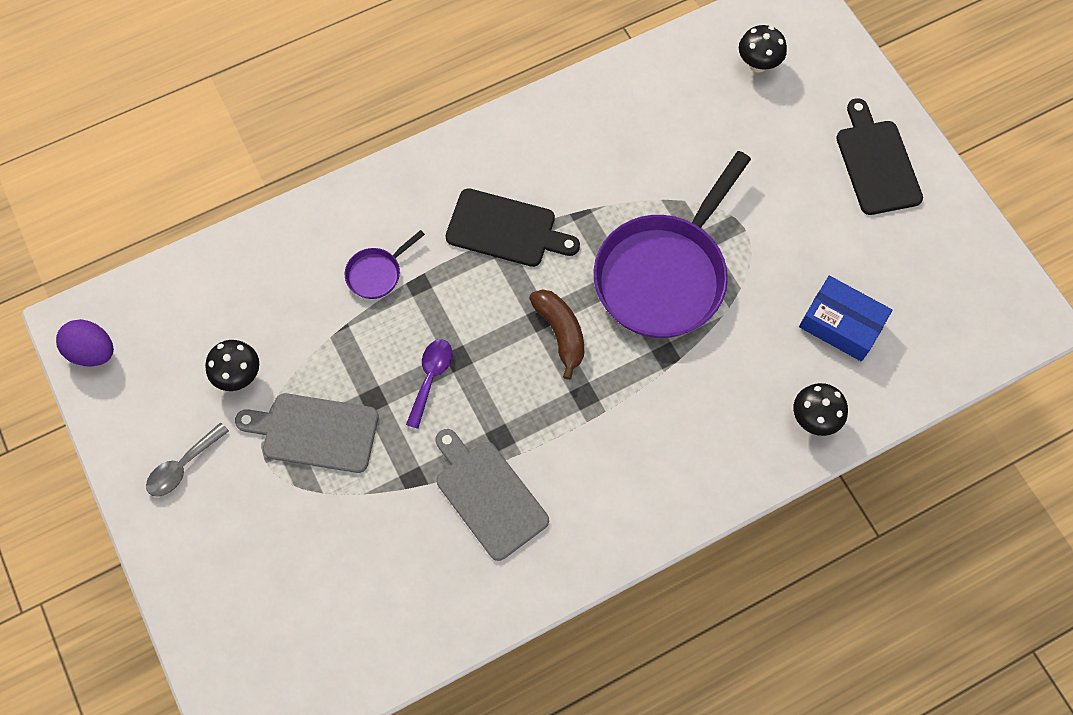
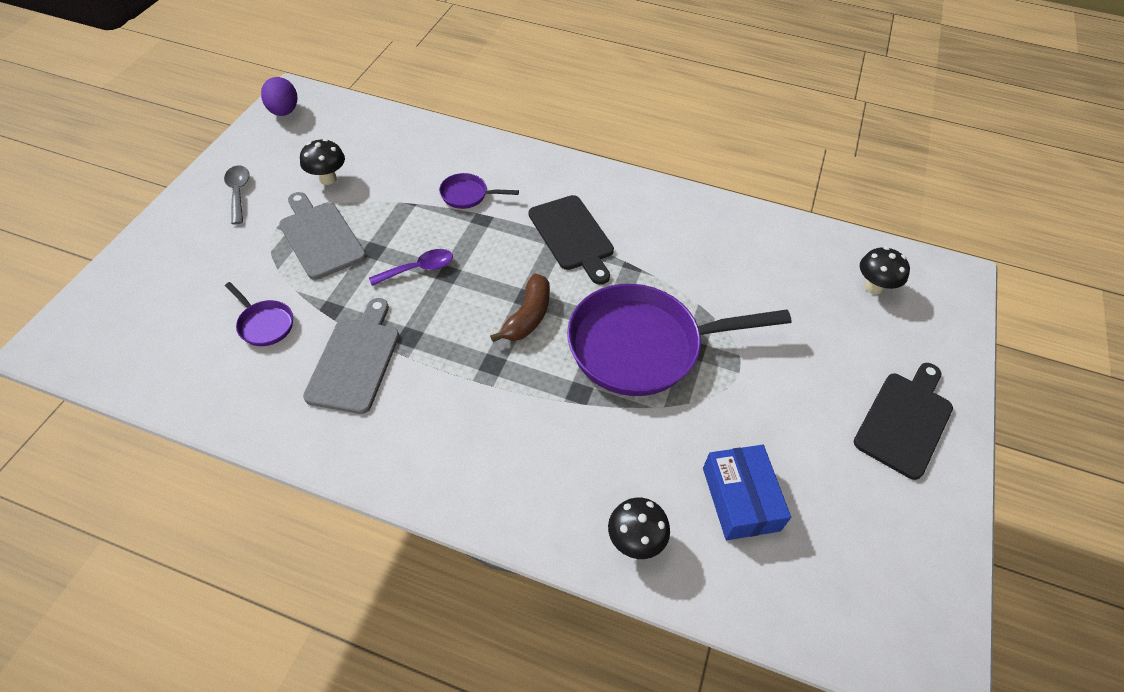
camera: 45 degrees right, 15 degrees down
(183, 466) = (238, 192): grey spoon -> grey spoon turned 75 degrees clockwise
(382, 542) = (264, 324): none -> purple pan

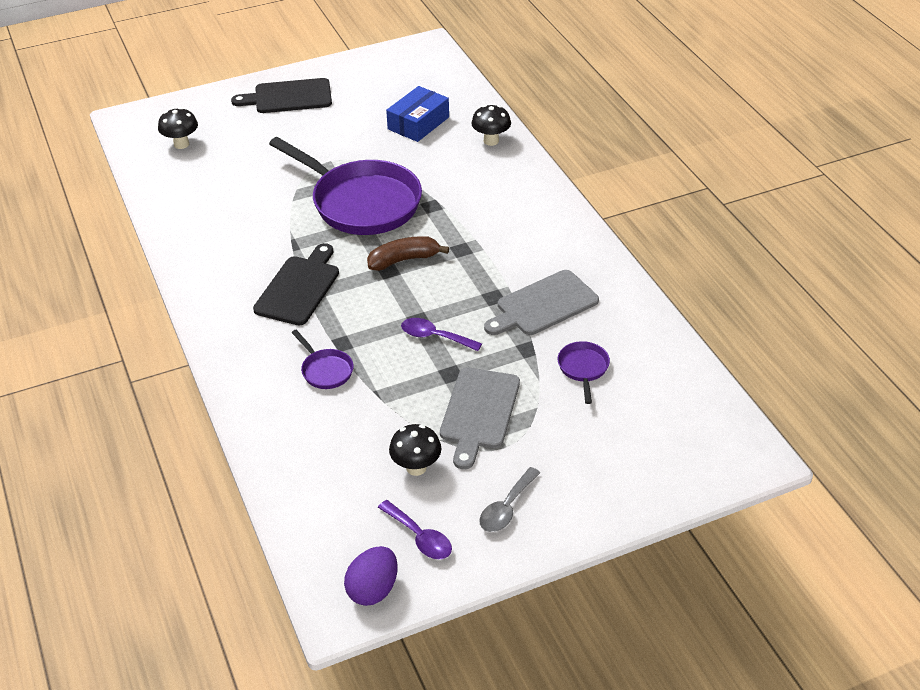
camera: 130 degrees left, 10 degrees down
(282, 147) = (420, 537): none -> purple spoon

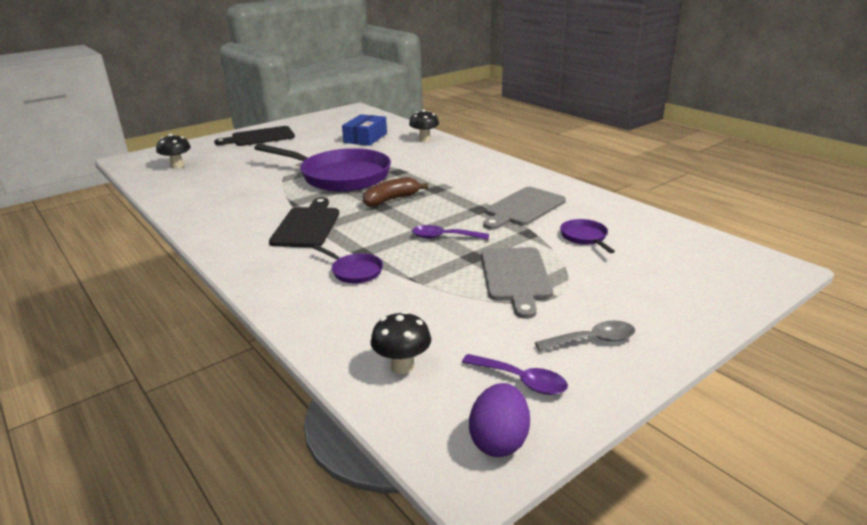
camera: 15 degrees left, 15 degrees down
(416, 467) = (482, 325): black mushroom -> black mushroom (402, 366)
(506, 508) = (593, 340): grey spoon -> grey spoon turned 120 degrees counterclockwise

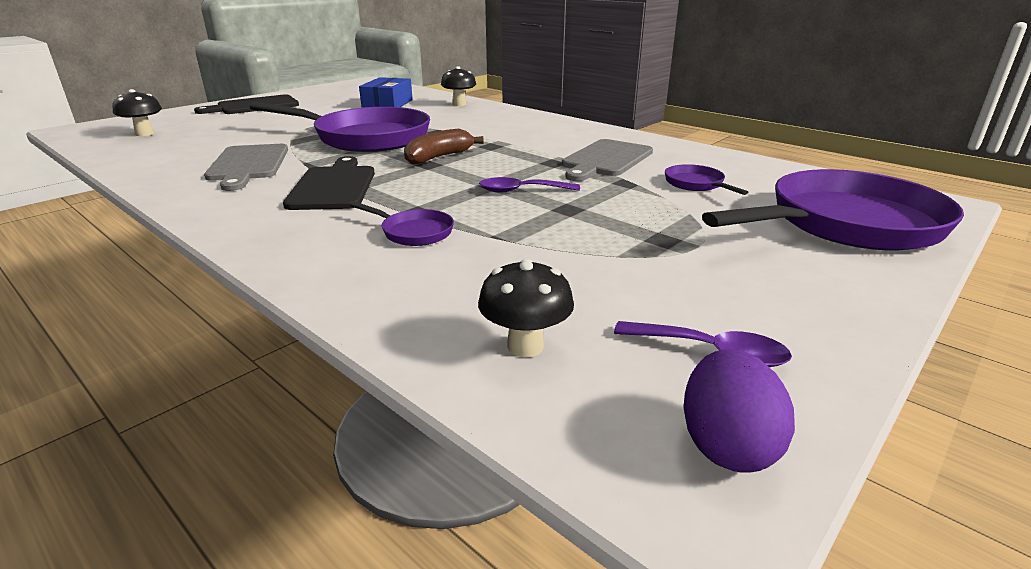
camera: 10 degrees left, 0 degrees up
(515, 277) = (634, 227): grey cutting board -> grey cutting board (248, 165)
(593, 340) = (778, 293): grey spoon -> none
(684, 283) = (846, 224): none -> purple pan

